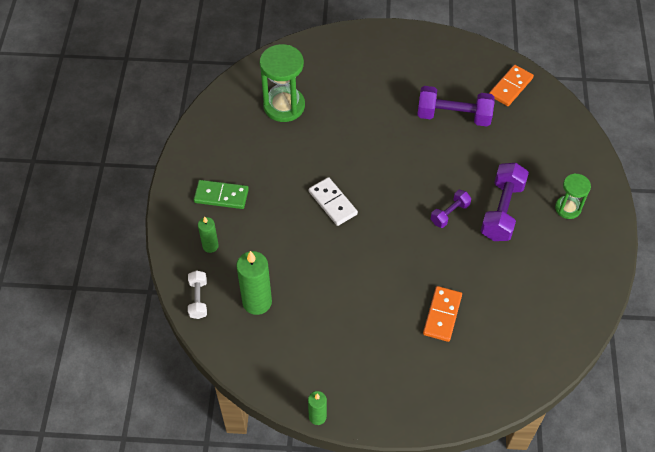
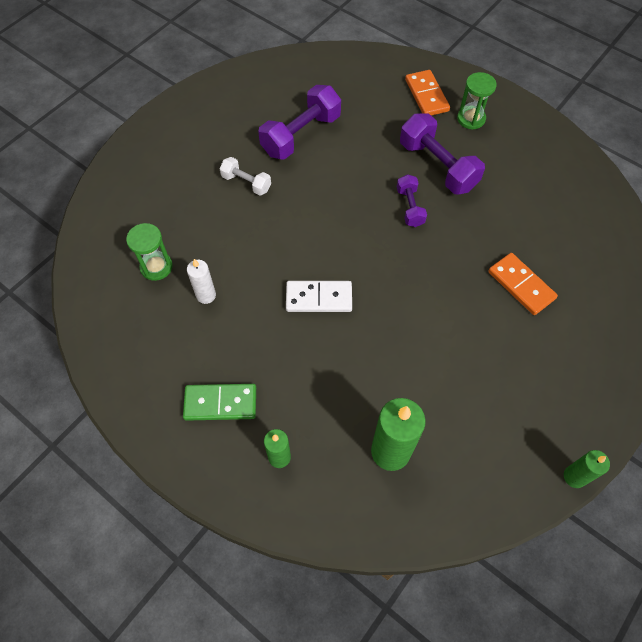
camera: 55 degrees left, 5 degrees up
(198, 299) = (342, 515): white dumbbell -> white dumbbell (246, 183)
(221, 196) = (220, 403): green domino -> green domino turned 45 degrees clockwise
(284, 106) = (156, 267): green hourglass -> green hourglass, size x0.58
(285, 143) = (206, 295): none -> white candle
(510, 87) = (306, 75): orange domino -> orange domino (426, 95)

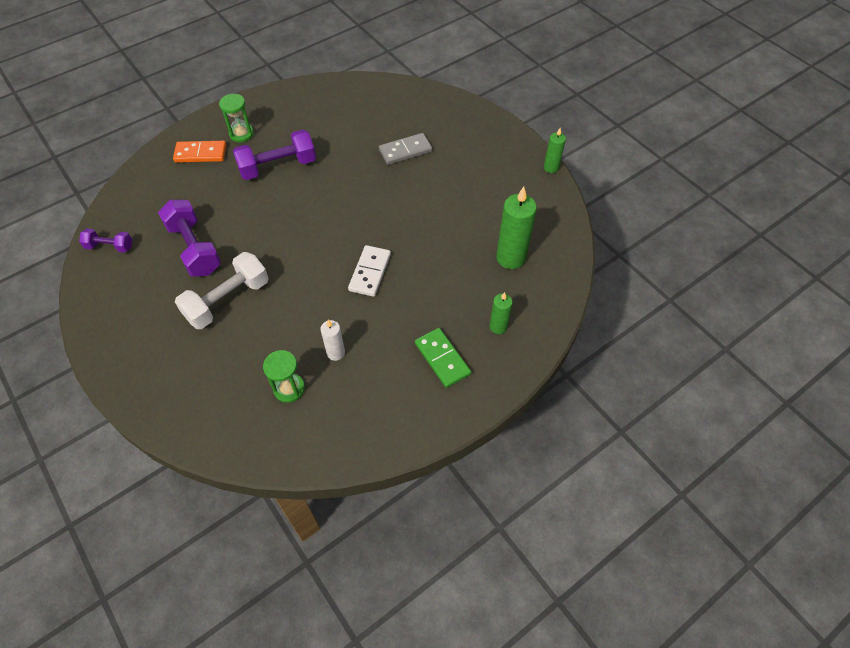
camera: 75 degrees left, 5 degrees down
(220, 403) = (442, 359): green domino -> green domino turned 45 degrees counterclockwise
(246, 183) = (228, 300): white dumbbell -> white dumbbell, size x1.80
(410, 207) = (309, 194): purple dumbbell -> purple dumbbell (110, 246)
(521, 285) = (405, 151): orange domino -> grey domino

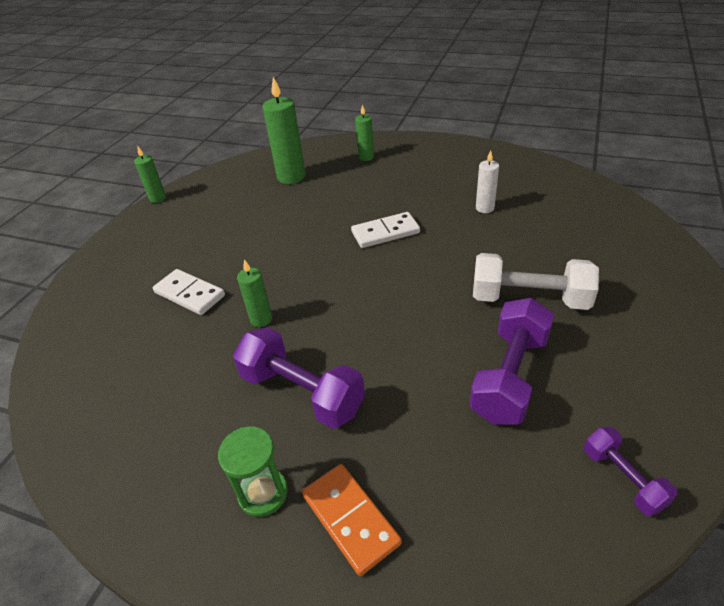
camera: 120 degrees left, 15 degrees down
(289, 388) = (546, 212): green hourglass -> none
(348, 172) = (261, 319): none -> green candle
(405, 151) = (190, 294): grey domino -> white domino
(442, 359) = (423, 165): green domino -> none

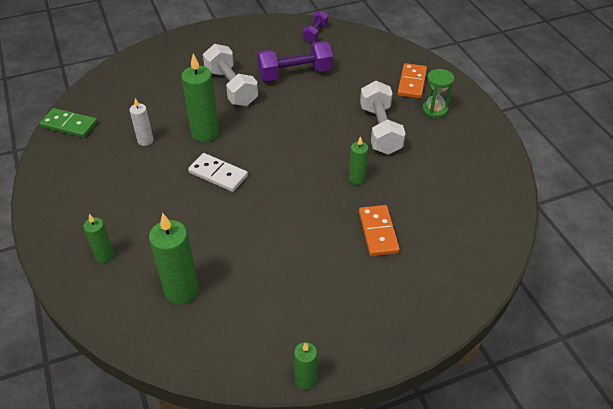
camera: 135 degrees left, 5 degrees up
(190, 294) = (378, 232): white domino -> orange domino
(302, 393) = (380, 130): purple dumbbell -> white dumbbell
(457, 246) = (205, 133): none -> green candle
(555, 175) = (69, 125): none -> green domino

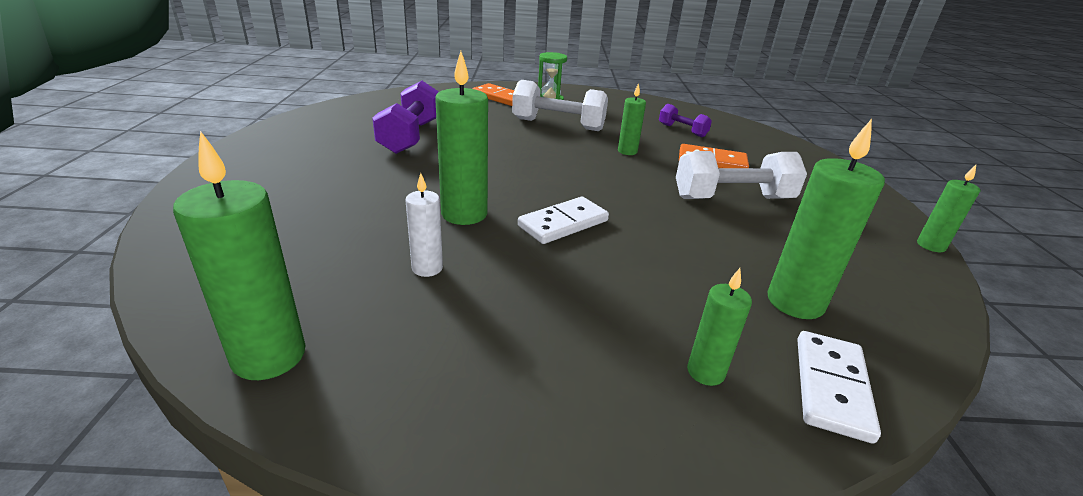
camera: 70 degrees left, 15 degrees down
(69, 125) = (269, 356): green domino -> green candle
(110, 305) = (831, 387): none -> white domino
(231, 87) = (384, 175): white dumbbell -> white dumbbell (732, 198)
(315, 33) = (350, 110): purple dumbbell -> purple dumbbell (682, 130)

